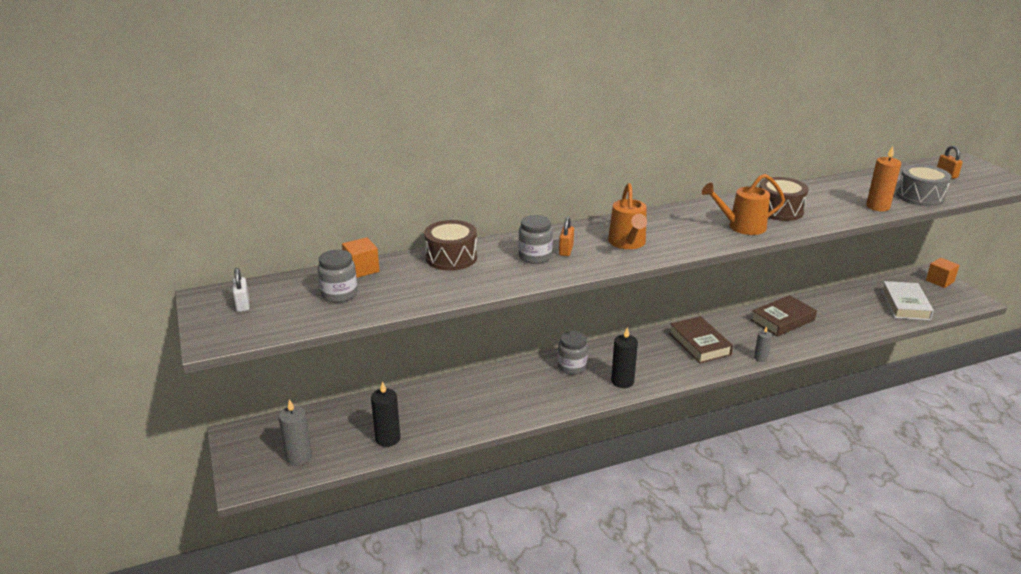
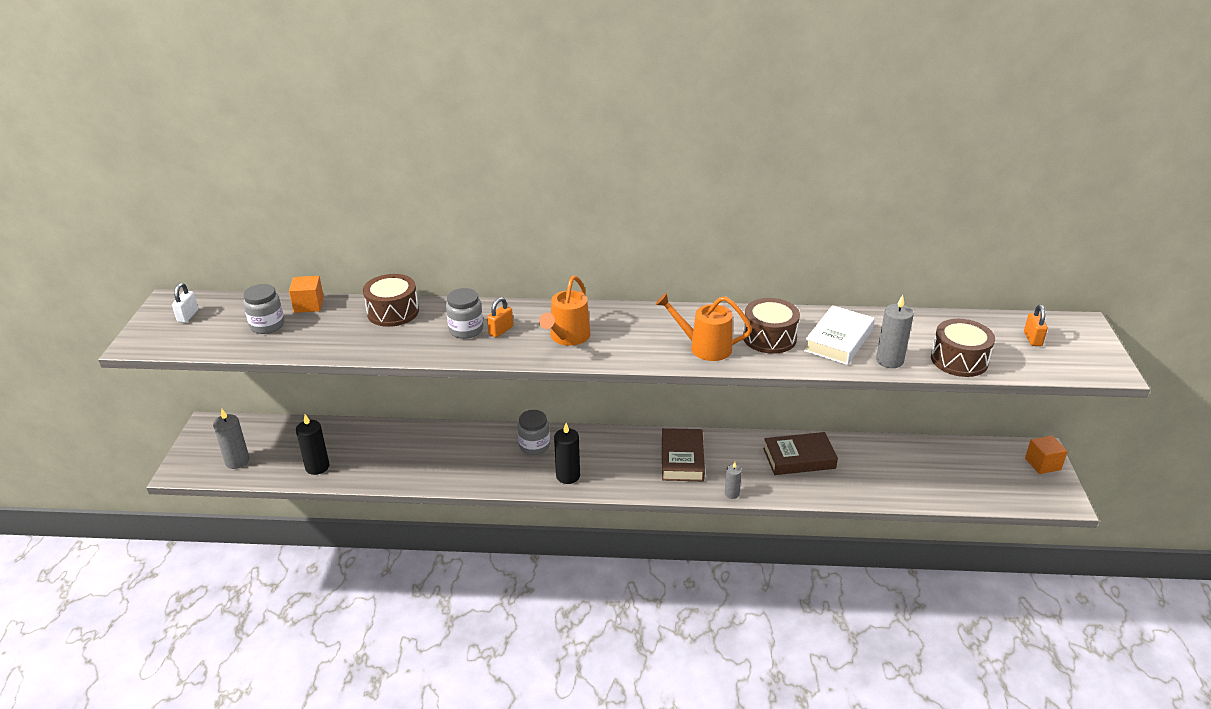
camera: 25 degrees right, 5 degrees up
(877, 207) = (889, 360): orange candle -> grey candle
(905, 305) = (965, 481): white book -> white book (838, 340)
(920, 197) = (959, 360): grey drum -> brown drum

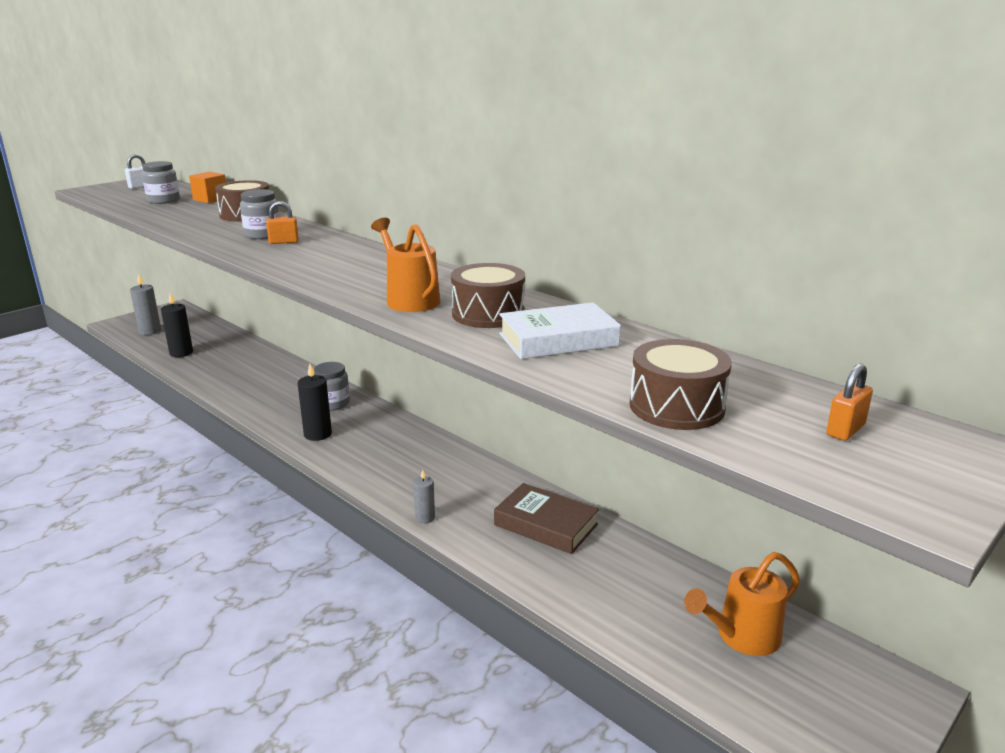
camera: 40 degrees right, 10 degrees down
(567, 338) = (317, 259): orange watering can -> orange watering can (741, 637)
(682, 459) = (430, 468): brown book -> none
(889, 360) = (580, 374): grey candle -> none
(1042, 464) = (887, 706): orange cube -> none

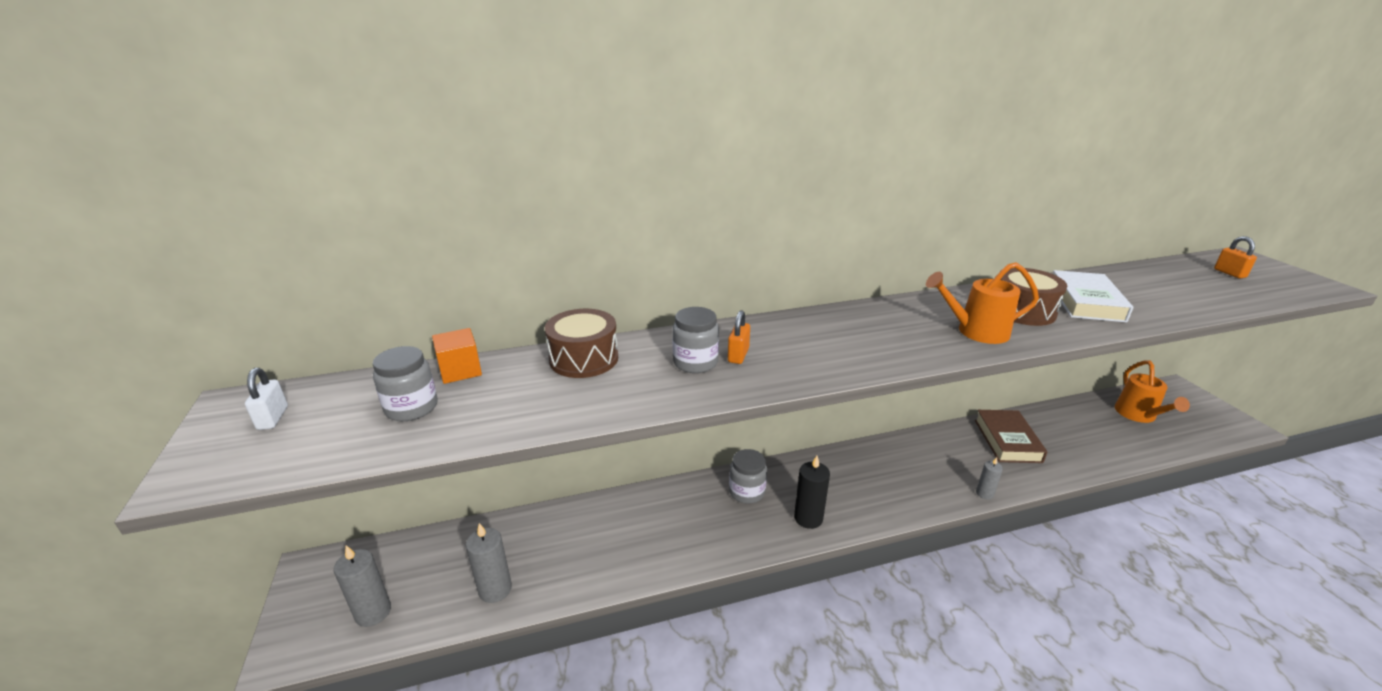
camera: 60 degrees left, 5 degrees up
(181, 353) = (495, 589): black candle -> grey candle
(546, 524) = (1007, 440): brown book -> brown book turned 60 degrees counterclockwise
(676, 406) = (1207, 300): brown drum -> none

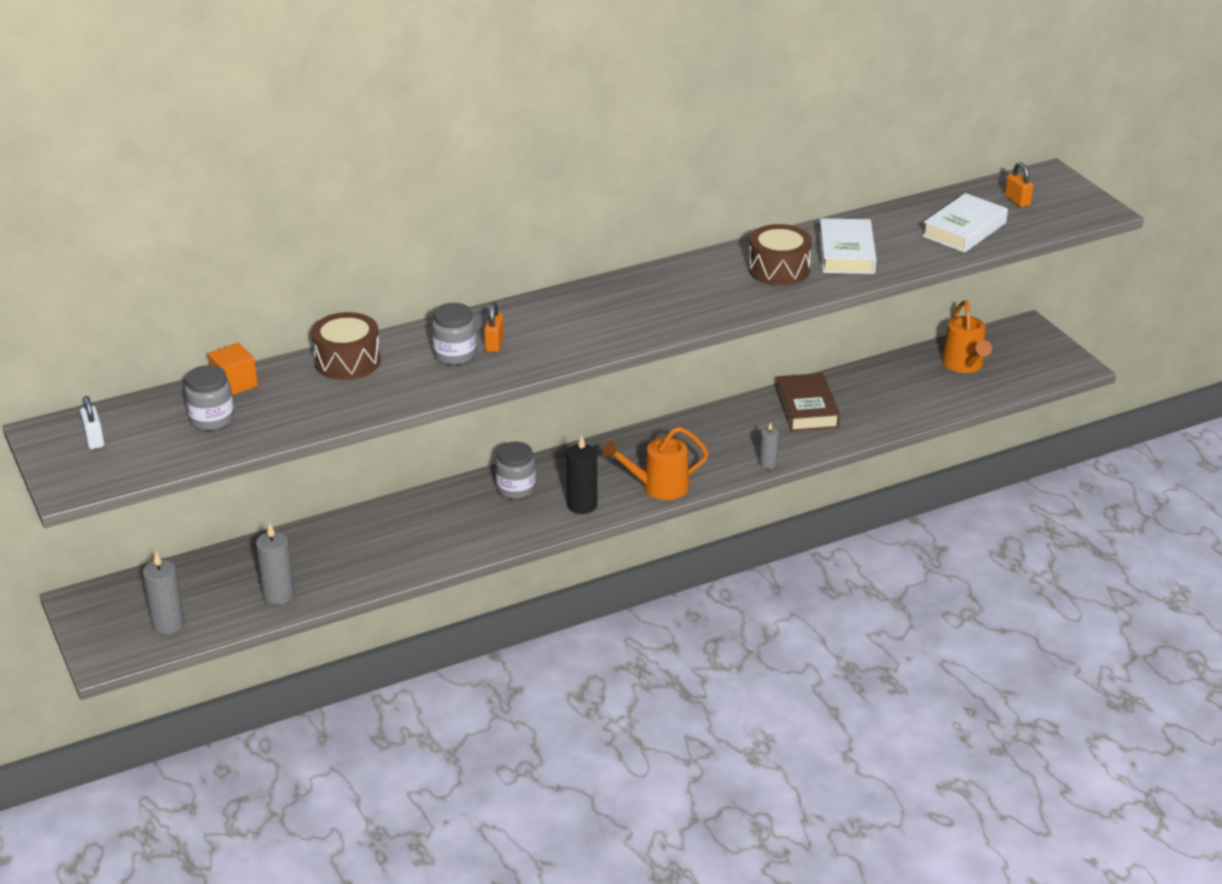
camera: 10 degrees left, 5 degrees up
(975, 331) = (724, 298): orange watering can -> orange watering can (658, 487)
(1195, 292) = (964, 229): none -> white book

